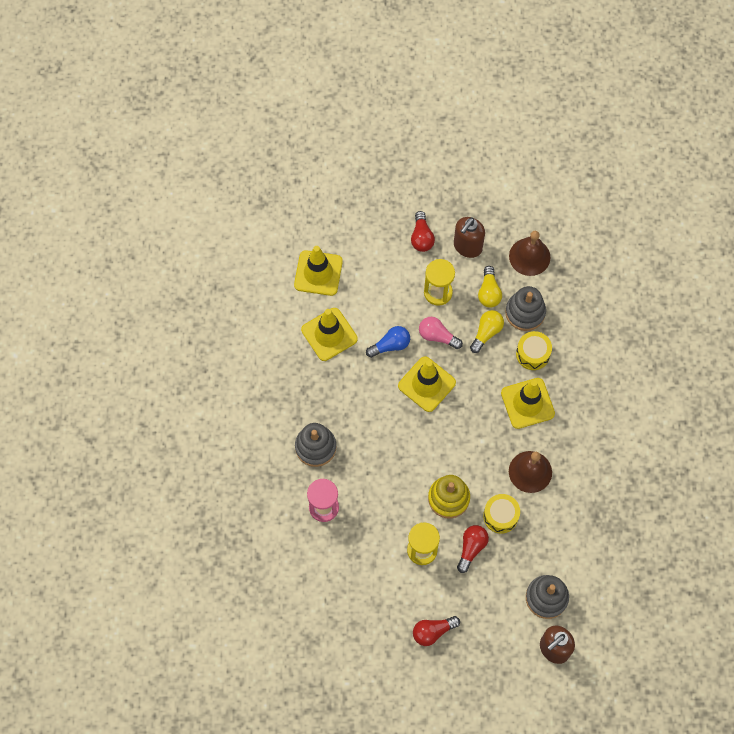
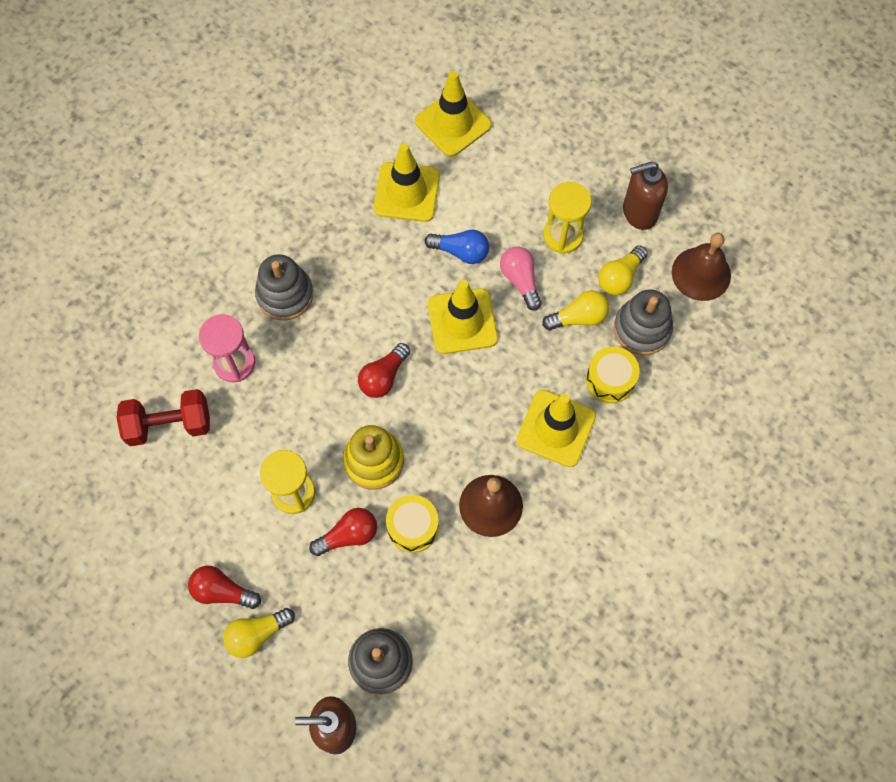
camera: 40 degrees right, 0 degrees up
(320, 570) = (169, 425): none -> red dumbbell
(421, 237) = (597, 167): red light bulb -> red light bulb (383, 377)
(471, 637) = (257, 634): none -> yellow light bulb

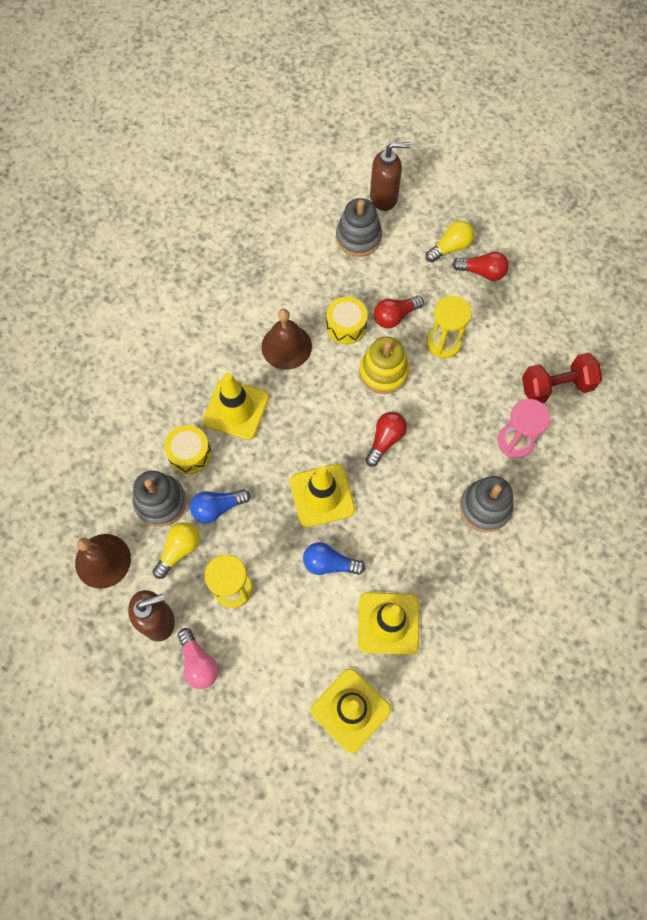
camera: 175 degrees right, 0 degrees up
(520, 280) = (271, 539): pink light bulb -> pink light bulb (198, 663)
(578, 317) = (218, 508): yellow light bulb -> blue light bulb

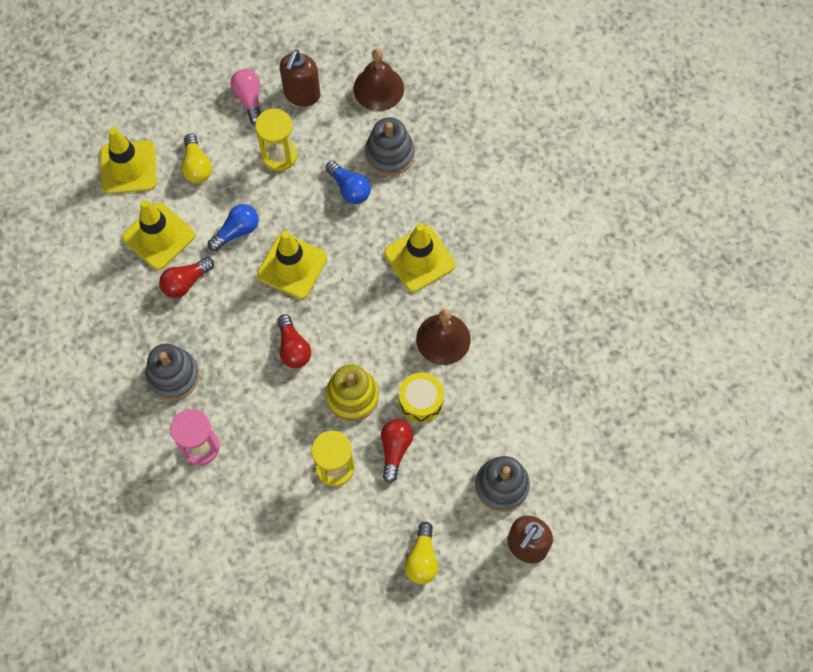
camera: 130 degrees right, 0 degrees up
(179, 550) = (340, 141): yellow light bulb -> yellow light bulb (196, 166)
(190, 454) = (411, 200): yellow drum -> none
(198, 663) = (249, 99): pink light bulb -> pink light bulb turned 60 degrees clockwise
(218, 508) = (349, 188): blue light bulb -> blue light bulb turned 120 degrees clockwise
(482, 272) = (373, 564): red light bulb -> red light bulb (185, 282)
(556, 387) = (214, 525): red dumbbell -> none

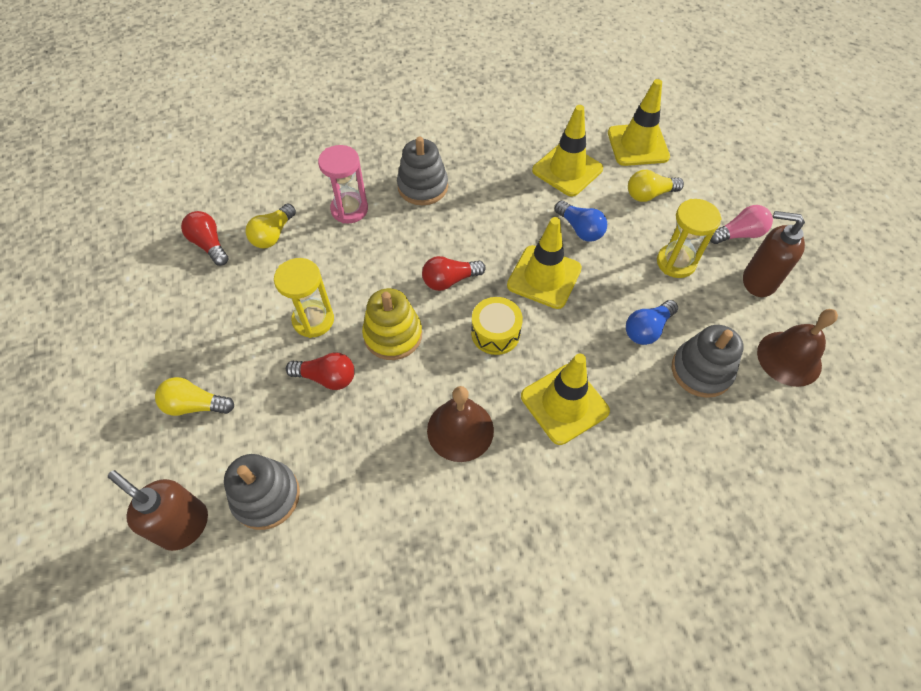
camera: 90 degrees right, 10 degrees down
(185, 282) = (520, 191): red light bulb -> red light bulb (209, 244)
(231, 519) = (273, 235): none -> yellow light bulb
(421, 401) = (382, 404): yellow drum -> yellow drum (495, 333)

